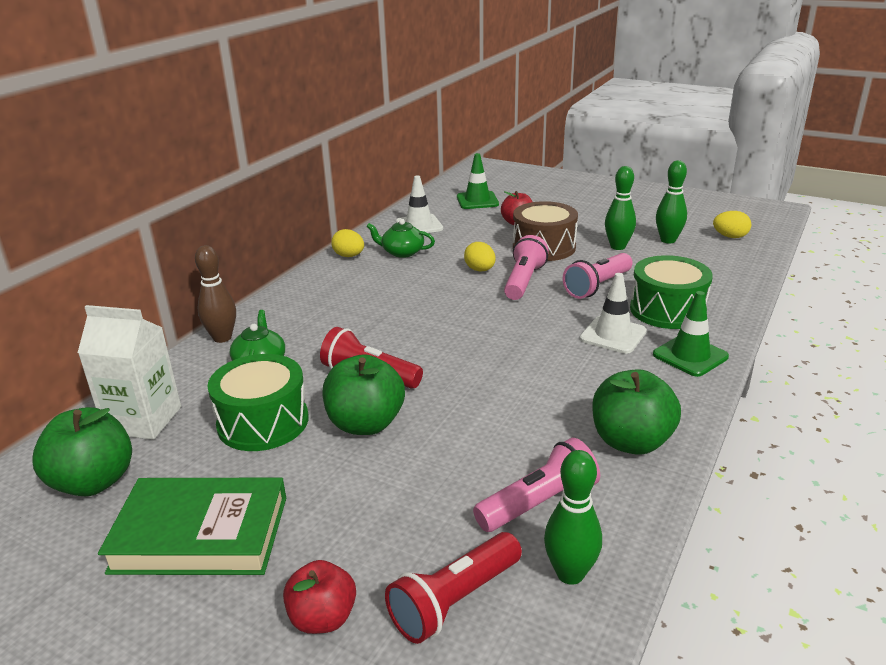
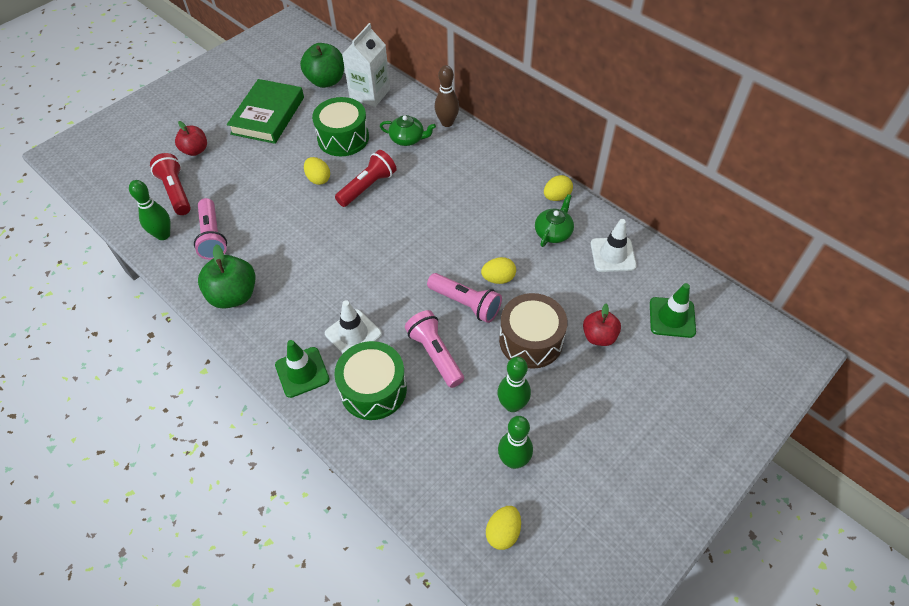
camera: 105 degrees right, 25 degrees up
(365, 424) = (318, 179): green apple -> yellow egg

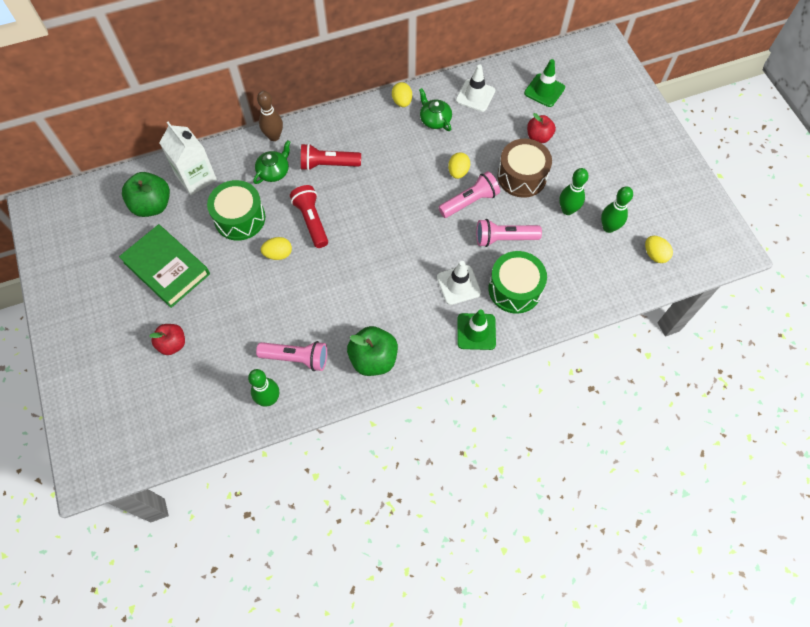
camera: 65 degrees left, 10 degrees up
(176, 192) = (219, 375): red flashlight -> red flashlight (328, 164)

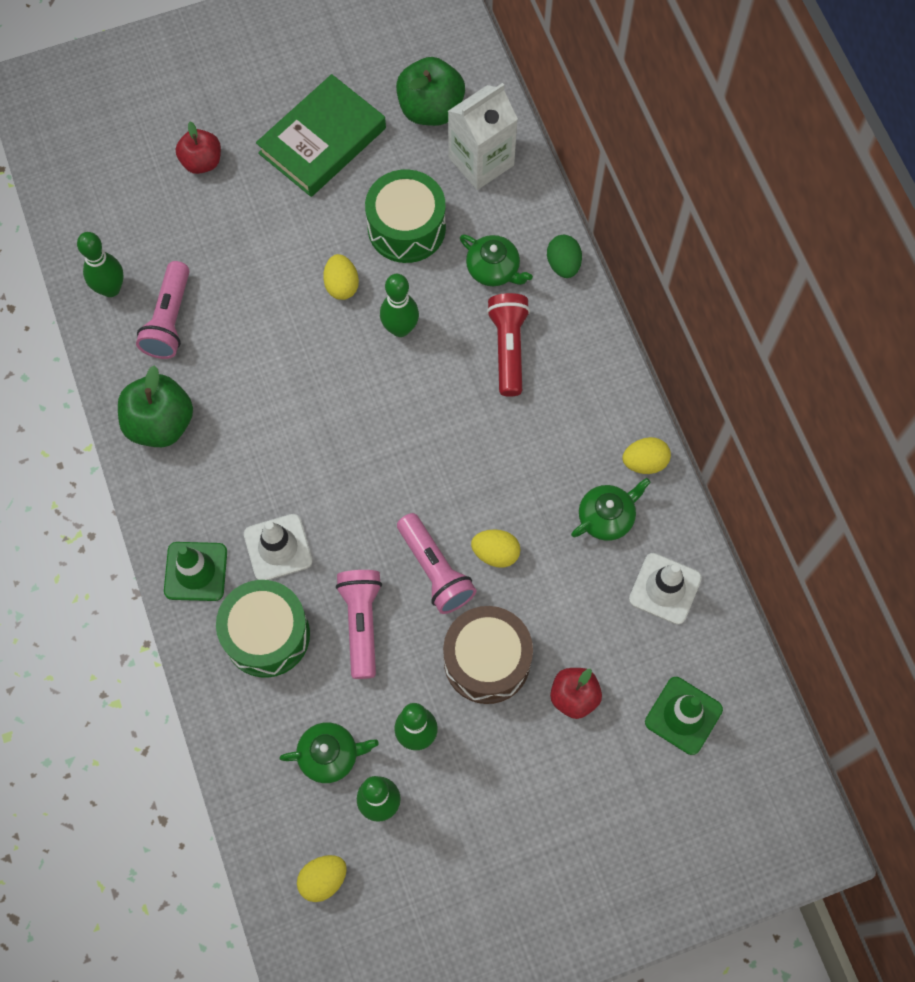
camera: 90 degrees right, 5 degrees up
(274, 136) = (563, 264): brown bowling pin -> green egg
(311, 221) = (400, 328): red flashlight -> green bowling pin
(584, 253) = (329, 755): none -> green teapot

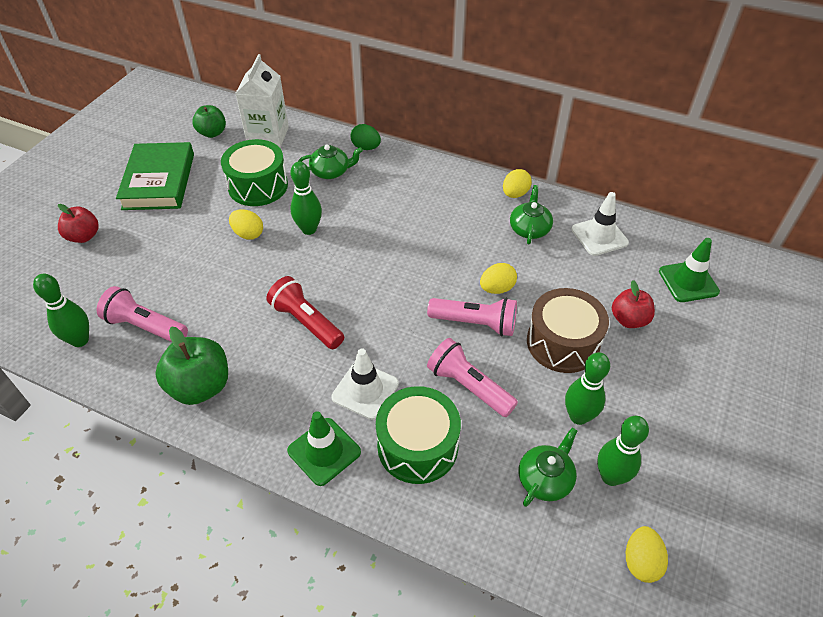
camera: 45 degrees left, 20 degrees down
(169, 320) = (145, 326): pink flashlight -> pink flashlight turned 150 degrees clockwise
(430, 109) = (212, 133): green apple -> green apple, size x0.65
(508, 348) = (382, 197): red flashlight -> red flashlight (306, 322)

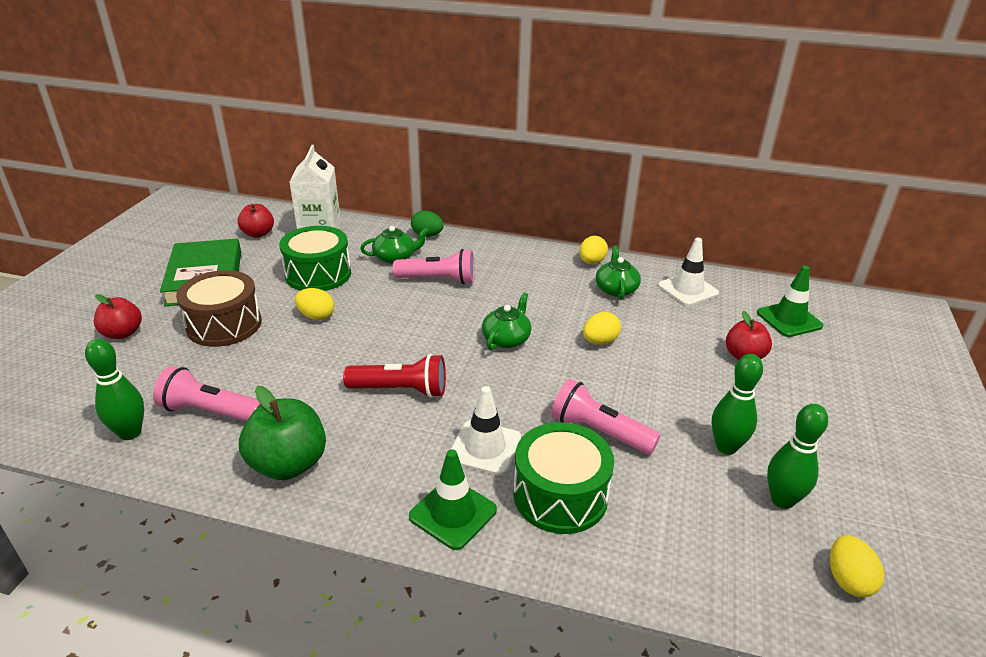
camera: 10 degrees left, 15 degrees down
(212, 133) = (258, 234): green apple -> red apple
(306, 322) = (401, 390): red flashlight -> red flashlight turned 150 degrees clockwise
(309, 229) = (383, 307): green bowling pin -> none
(475, 323) = (587, 374): pink flashlight -> pink flashlight (438, 280)
(545, 479) = (713, 511): green teapot -> green teapot (506, 339)
(562, 343) = (685, 382): brown drum -> brown drum (224, 325)

